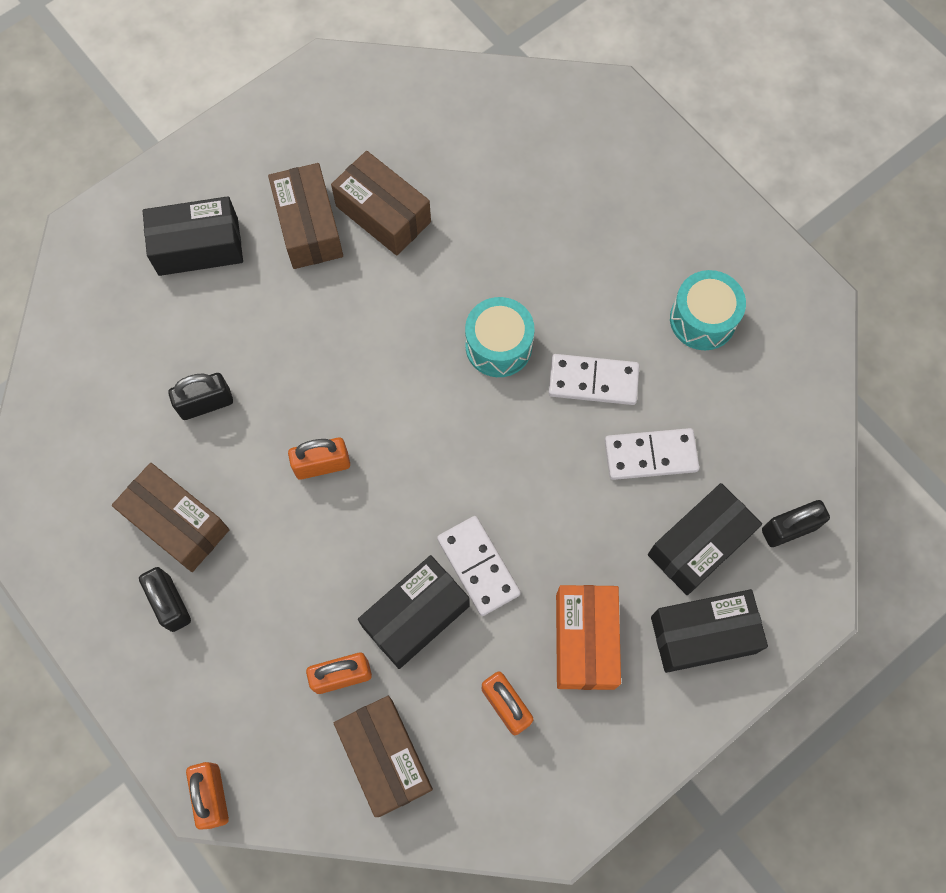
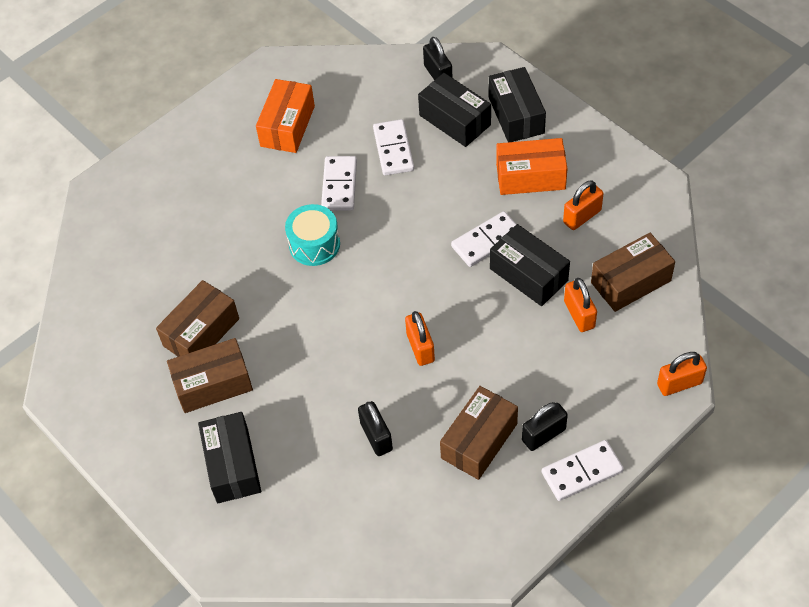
camera: 90 degrees left, 15 degrees down
(110, 644) = (582, 472): none -> white domino
(703, 319) = (287, 126): turquoise drum -> orange box

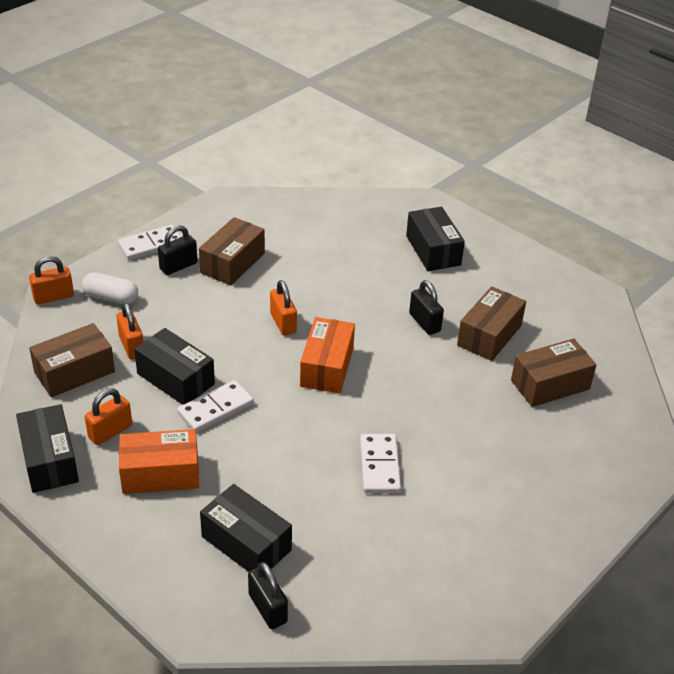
camera: 170 degrees right, 15 degrees down
(213, 384) = (466, 299): brown box -> brown box (550, 385)
(287, 126) = (455, 537): orange box -> orange box (327, 367)
(314, 244) = (397, 407): turquoise drum -> none
(376, 436) = (318, 266): black padlock -> black padlock (424, 322)
(393, 149) = (321, 507): white domino -> none
(516, 115) = (168, 549): black box -> black box (49, 460)
(614, 383) = (111, 298): none -> white capsule

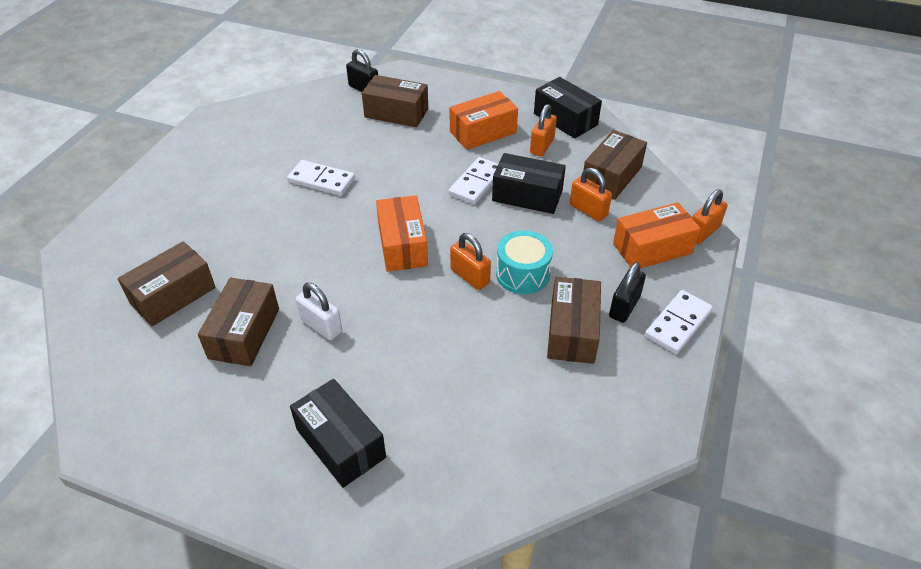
camera: 160 degrees right, 5 degrees up
(111, 298) = (652, 248): white capsule -> orange box
(237, 311) = (522, 274): none -> turquoise drum
(246, 543) = (396, 113): black box -> brown box
(380, 466) = (321, 180): white domino -> white domino turned 45 degrees counterclockwise
(424, 322) = (321, 326): black padlock -> white padlock

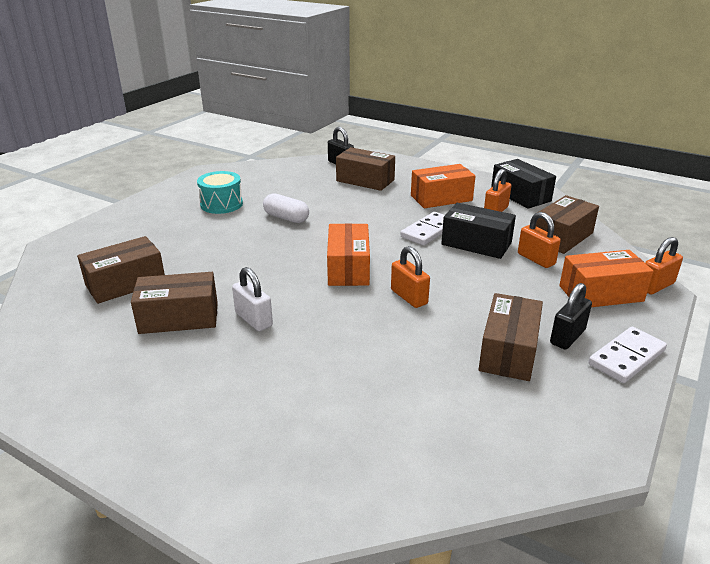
camera: 10 degrees right, 15 degrees down
(244, 333) = (179, 317): brown box -> brown box turned 60 degrees clockwise
(321, 180) = (286, 218): white domino -> white capsule
(340, 443) = (243, 418): black box -> none
(522, 274) = (462, 300): turquoise drum -> turquoise drum (221, 204)

